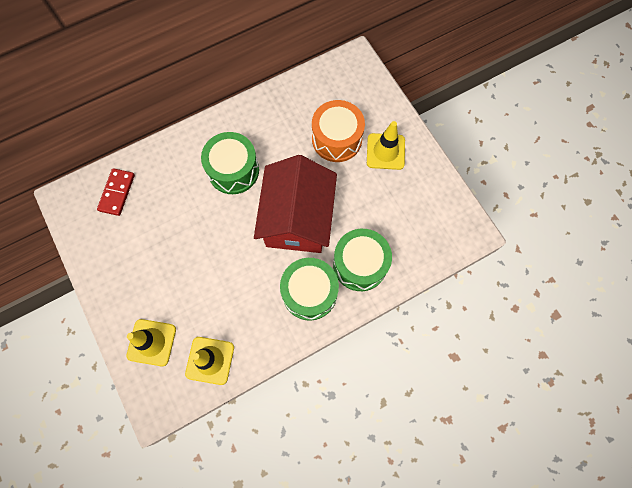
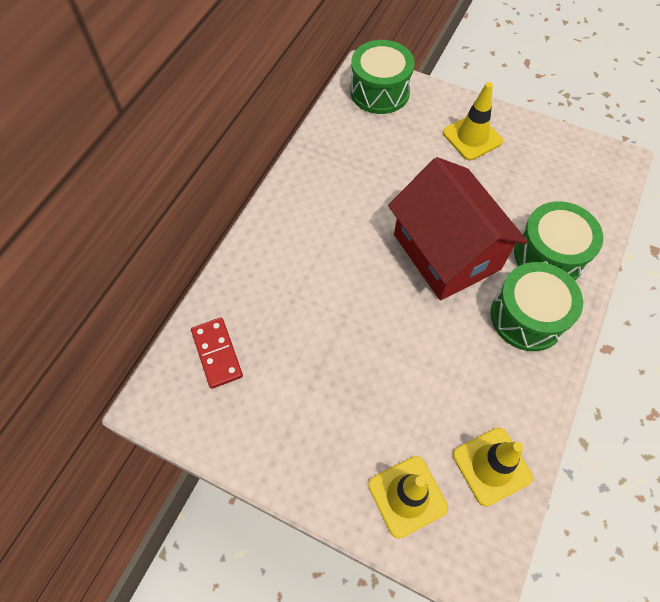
camera: 35 degrees left, 10 degrees down
(233, 170) = (334, 246): green drum -> green drum (379, 91)
(337, 139) = (414, 153): orange drum -> none

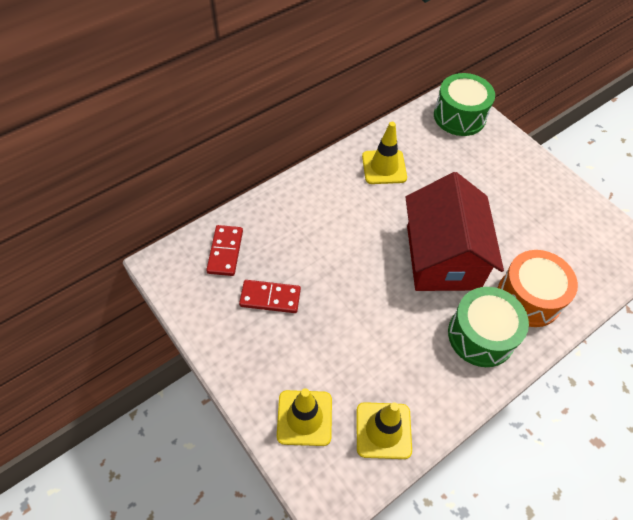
camera: 25 degrees right, 5 degrees down
(296, 382) = (270, 298): none -> red domino
(472, 137) = (517, 180): yellow traffic cone -> yellow traffic cone (384, 167)
(549, 255) = (529, 298): green drum -> orange drum

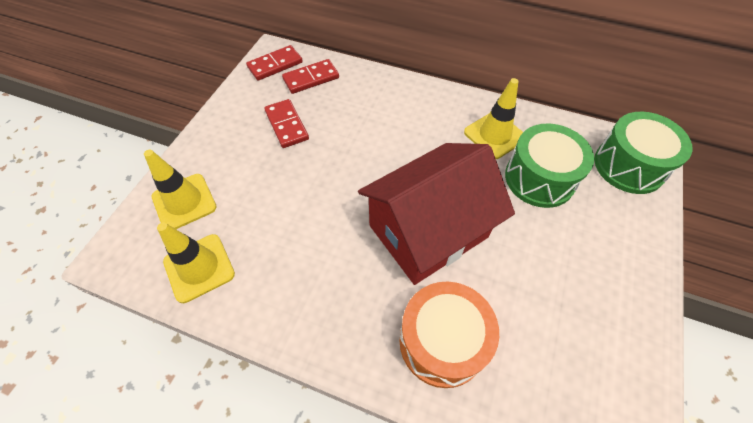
camera: 60 degrees right, 0 degrees up
(182, 271) = (275, 65): none -> red domino
(481, 335) = (357, 310): green drum -> green drum (539, 178)

